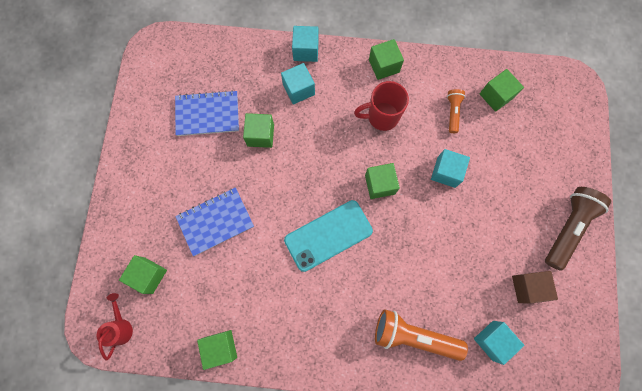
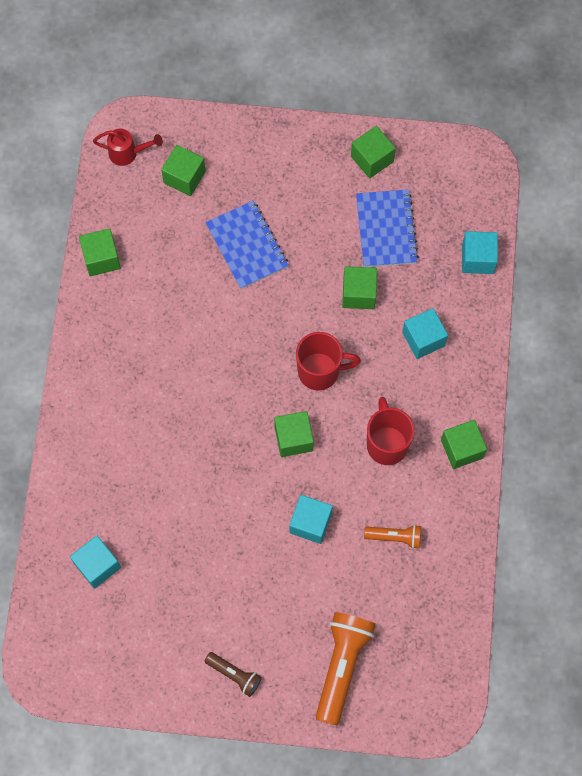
camera: 90 degrees right, 5 degrees down
(306, 50) = (481, 347): turquoise cube -> turquoise cube (477, 259)
(325, 164) = (320, 371): none -> red mug
(328, 235) = (228, 375): turquoise phone -> none
(413, 336) = (106, 472): orange flashlight -> orange flashlight (341, 666)
(496, 96) = (421, 598): green cube -> green cube (372, 159)
(527, 287) = (159, 614): brown cube -> none
(567, 228) = (234, 674): brown flashlight -> brown flashlight, size x0.54

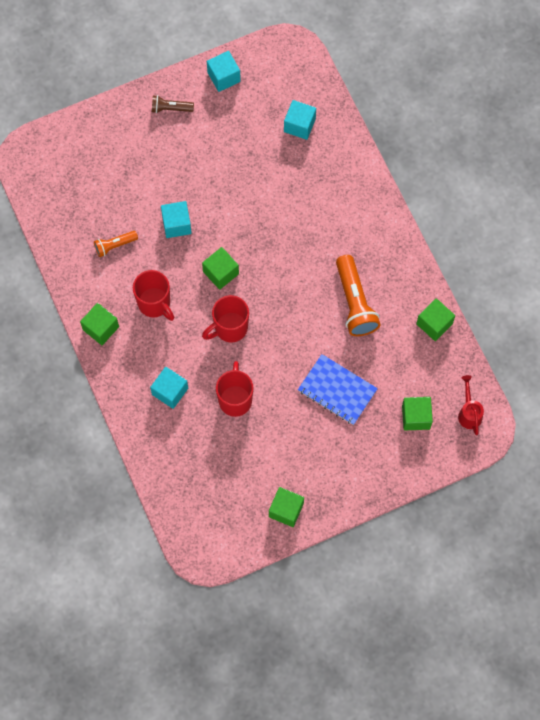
camera: 150 degrees right, 0 degrees up
(128, 153) = (469, 412): red watering can -> red watering can turned 105 degrees clockwise
(341, 666) = (105, 149): orange flashlight -> orange flashlight (355, 302)
(358, 293) = (235, 399): green cube -> red mug
(386, 230) = (243, 459): blue notebook -> none
(477, 259) = (163, 474): turquoise cube -> turquoise cube (224, 77)

